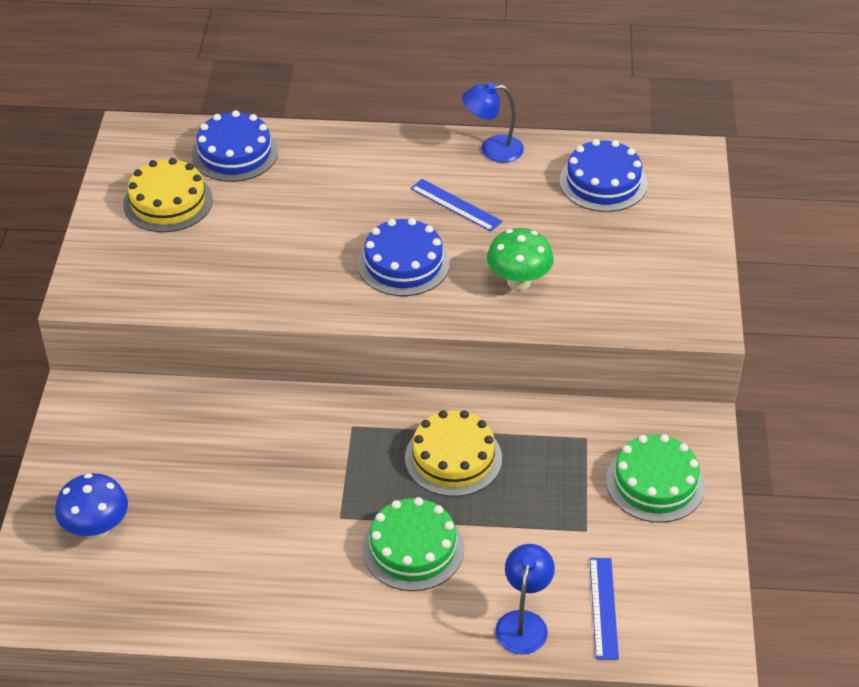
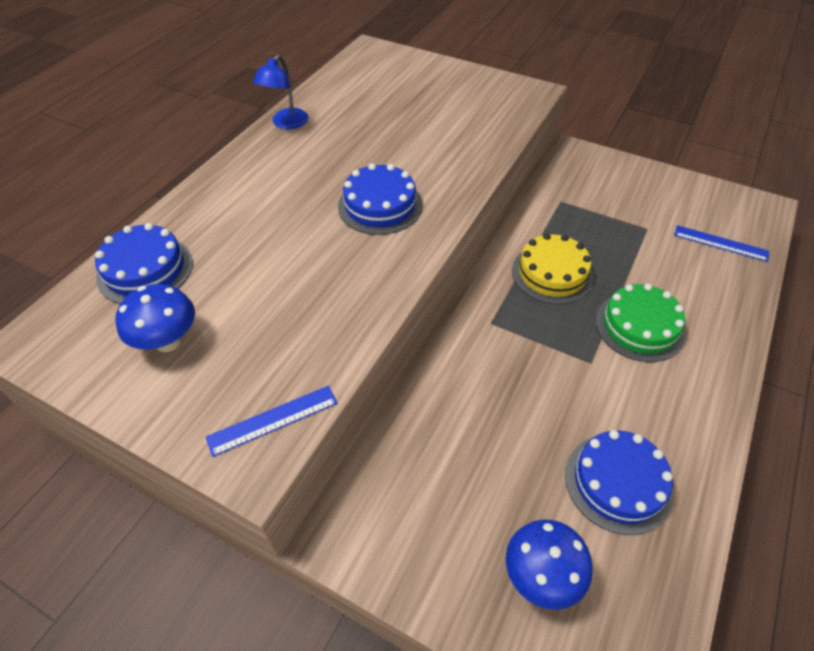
camera: 65 degrees left, 5 degrees up
(168, 202) = (168, 341): yellow cake -> blue mushroom
(455, 205) = (333, 159): blue ruler -> blue ruler (273, 420)
(518, 282) = (442, 154): green mushroom -> none
(523, 622) = (728, 287): blue lamp -> none
(603, 182) = (365, 88): blue cake -> blue cake (618, 482)
(655, 483) = (614, 185): green cake -> none

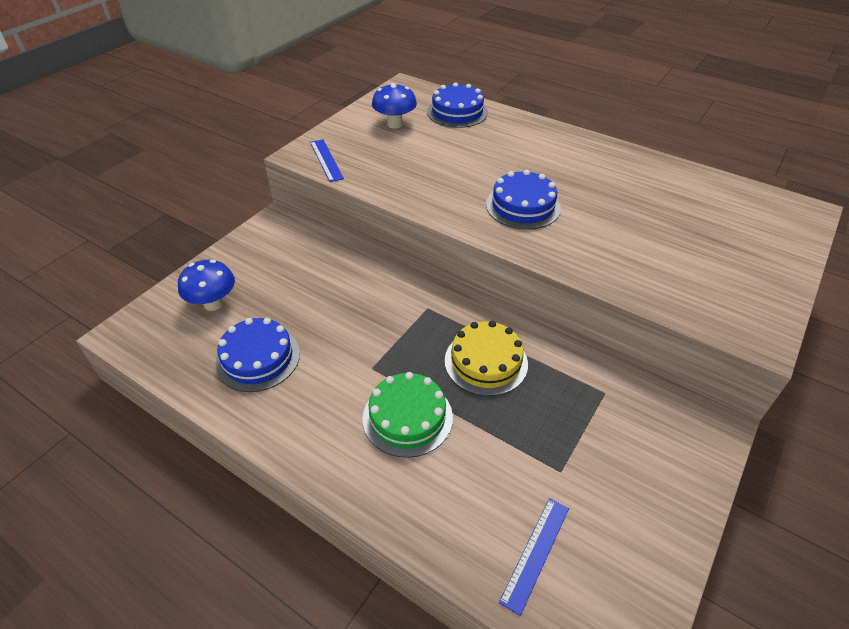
camera: 95 degrees right, 5 degrees down
(286, 123) = (638, 159): blue lamp -> none

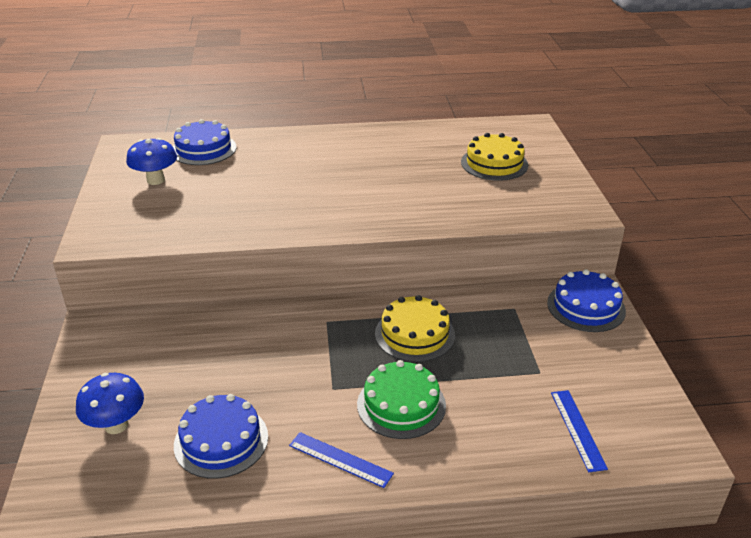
camera: 40 degrees left, 10 degrees down
(326, 160) = (125, 236): blue ruler -> blue ruler (340, 459)
(523, 206) = (347, 199): blue cake -> blue cake (586, 307)
(710, 234) = (494, 163): none -> yellow cake

